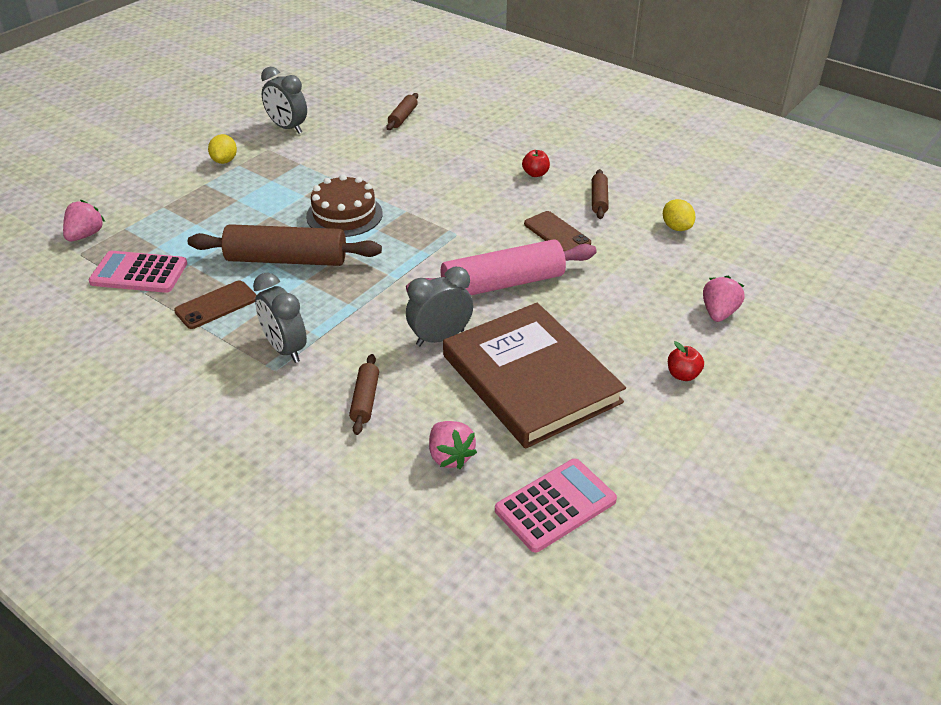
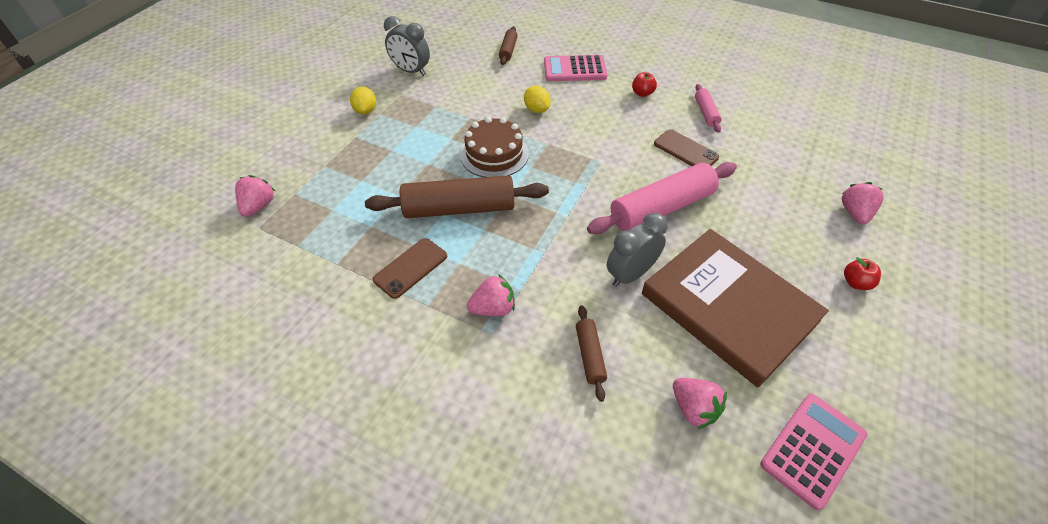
camera: 10 degrees left, 10 degrees up
(139, 273) = (324, 242): pink calculator -> pink calculator (574, 69)
(285, 349) = (493, 308): grey clock -> pink strawberry
(599, 200) = (706, 113): brown rolling pin -> pink rolling pin
(676, 227) = (780, 132): yellow lemon -> yellow lemon (536, 109)

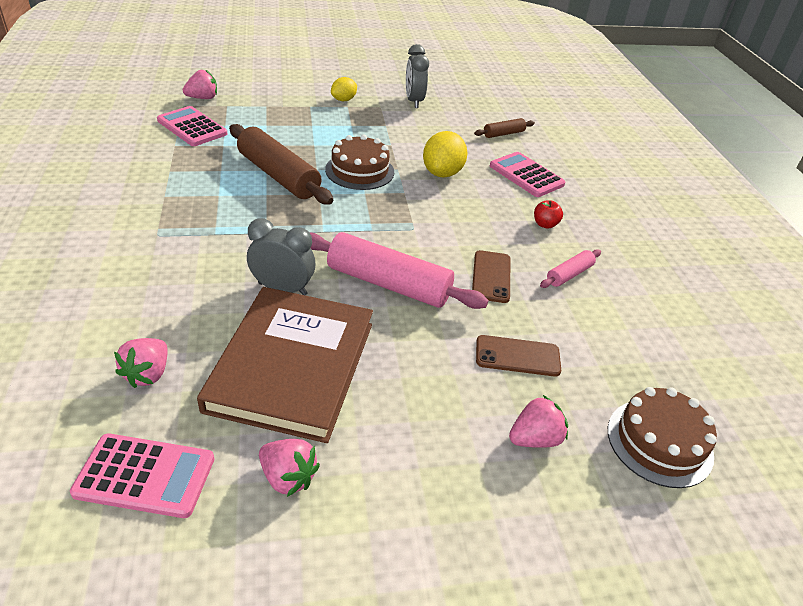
camera: 50 degrees right, 10 degrees down
(312, 237) = (192, 127): none -> pink calculator
(410, 268) = (195, 176): brown phone -> brown phone (517, 356)
(493, 308) = (184, 227): pink strawberry -> pink strawberry (288, 477)
(536, 109) = (442, 173): yellow lemon -> yellow lemon, size x1.63
(590, 355) = (169, 293): brown rolling pin -> none
(855, 282) = (414, 464): red apple -> none
(877, 161) = (659, 442): none -> brown cake

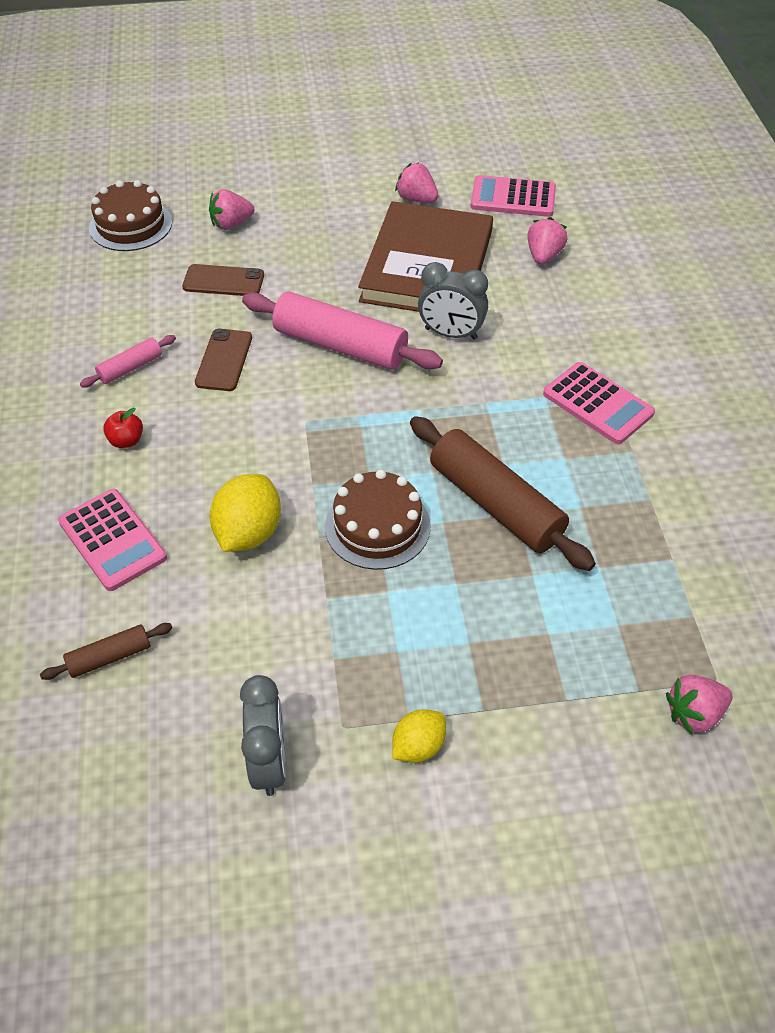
camera: 175 degrees left, 10 degrees up
(192, 127) = (669, 612): pink calculator -> pink calculator (598, 404)

